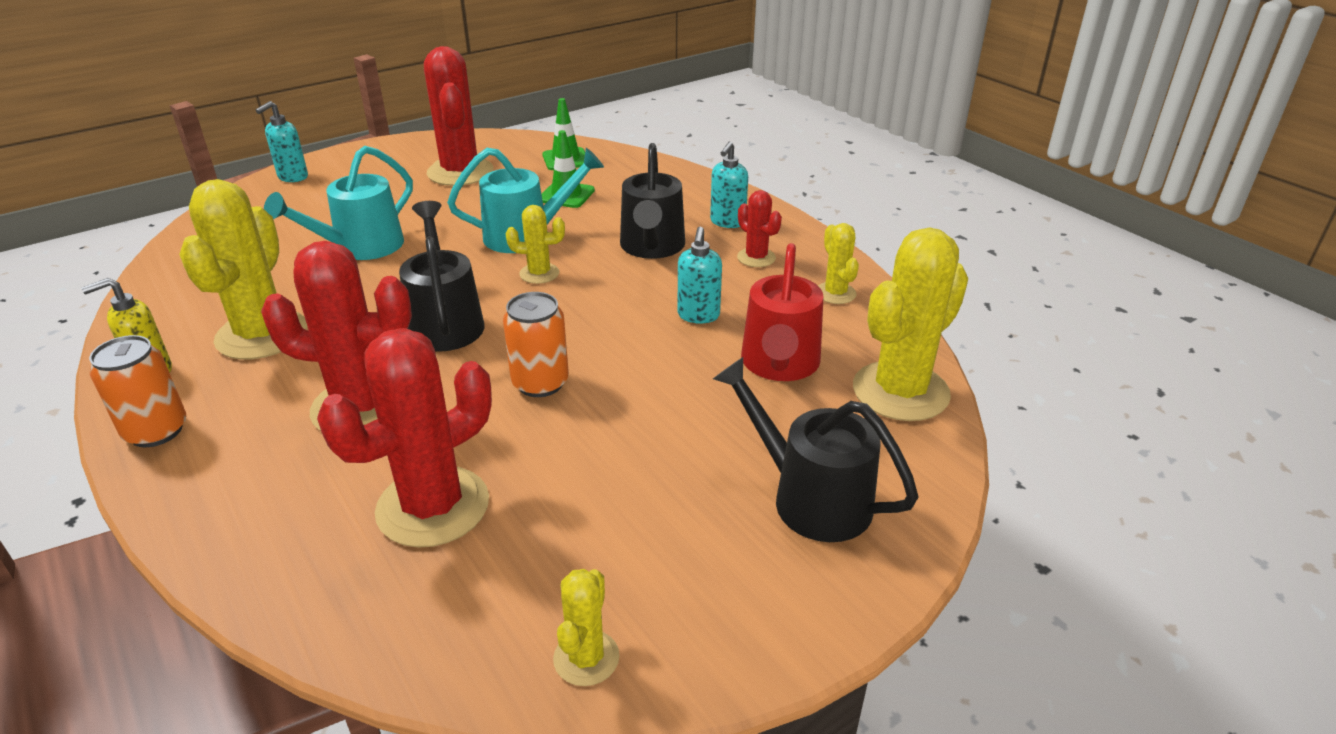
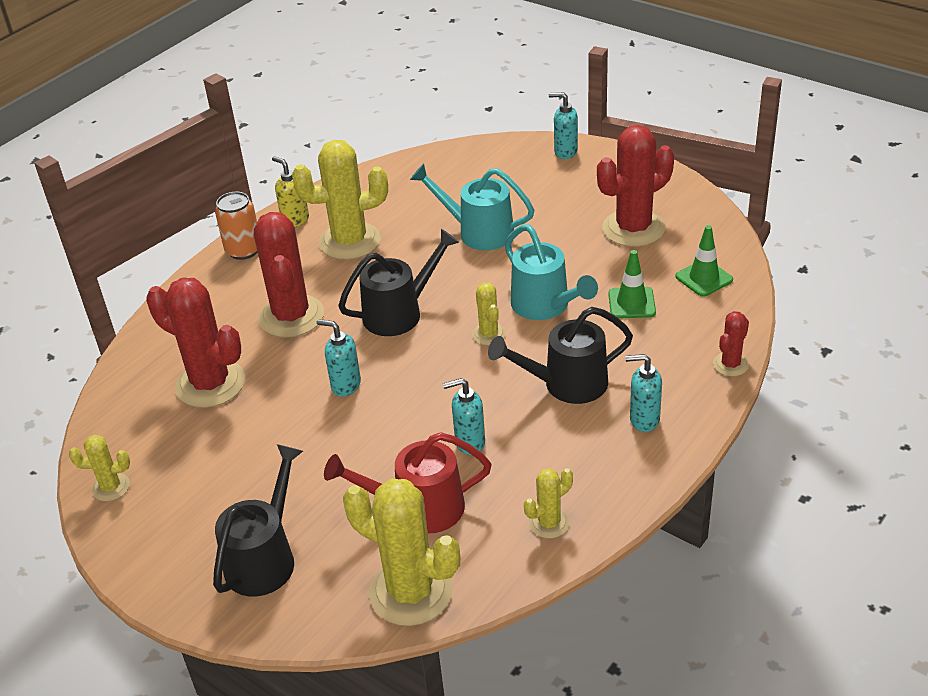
camera: 75 degrees right, 5 degrees up
(540, 383) = (345, 385): orange can -> turquoise soap dispenser
(756, 258) = (586, 455): red cactus -> red cactus (730, 364)

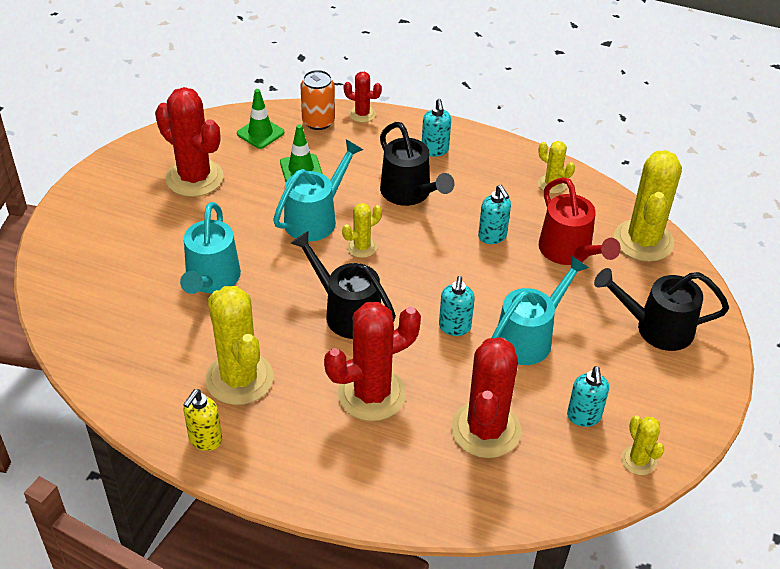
camera: 110 degrees left, 5 degrees up
(243, 250) = (269, 473): orange can -> orange can (318, 121)
(305, 441) = (529, 337): none -> turquoise watering can
(565, 152) = (63, 238): turquoise soap dispenser -> turquoise soap dispenser (584, 417)

